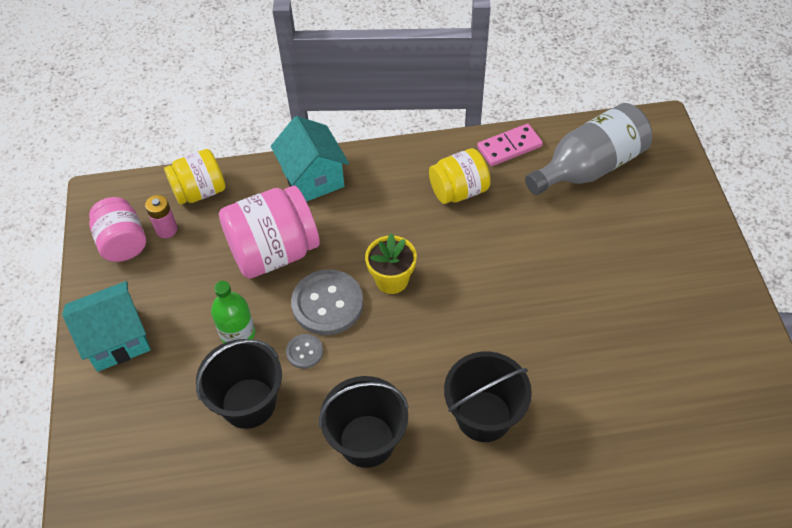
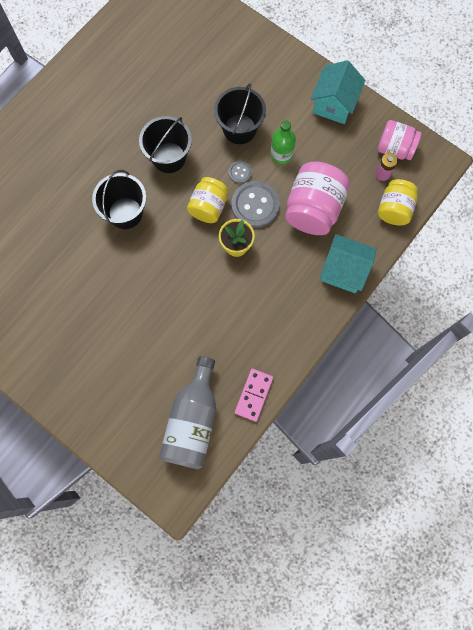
camera: 135 degrees right, 20 degrees up
(458, 191) = (254, 334): yellow jar -> yellow jar (208, 207)

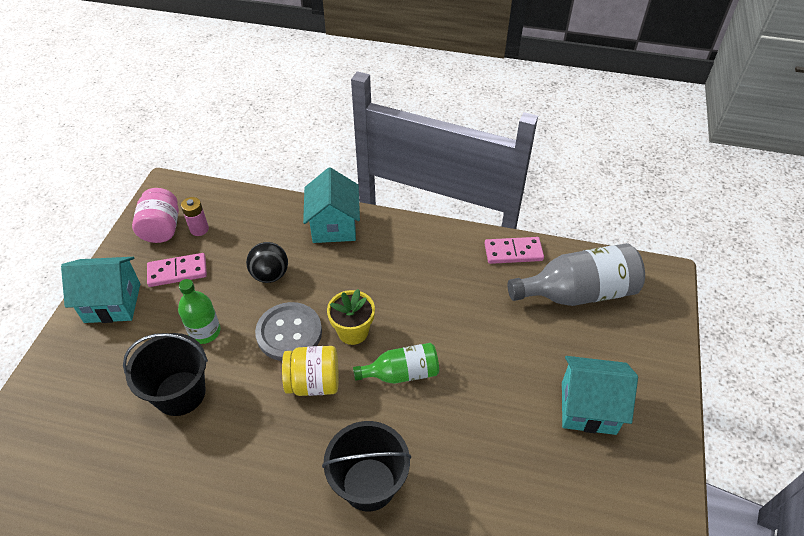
camera: 115 degrees left, 25 degrees down
(103, 368) = (588, 408): none -> turquoise house
(169, 157) = (256, 465): black bucket -> none
(188, 263) = (401, 373): none -> green bottle
(240, 172) = (248, 367): grey button -> none
(313, 209) = (270, 275): pink jar -> black ball
(344, 149) = (177, 272): none -> pink domino
(394, 209) = (241, 208): yellow jar -> none

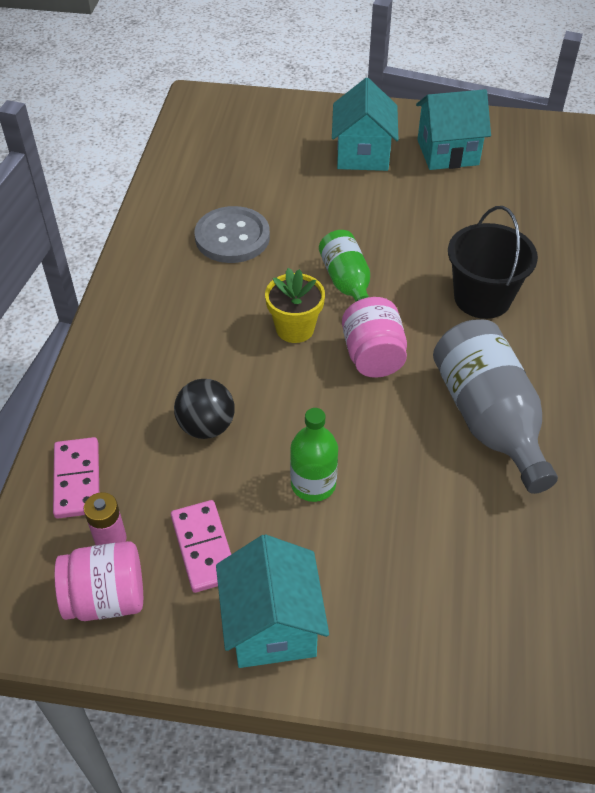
camera: 95 degrees left, 0 degrees up
(180, 393) = (414, 489): black bucket -> none
(289, 333) = (304, 390): grey button -> grey button (232, 237)
(313, 383) = (373, 356): yellow jar -> pink jar
(334, 226) = (112, 367): turquoise house -> turquoise house (447, 152)
(513, 252) = (164, 198): pink domino -> pink domino (77, 480)
(577, 292) = (223, 154): grey bottle -> grey bottle (488, 419)

